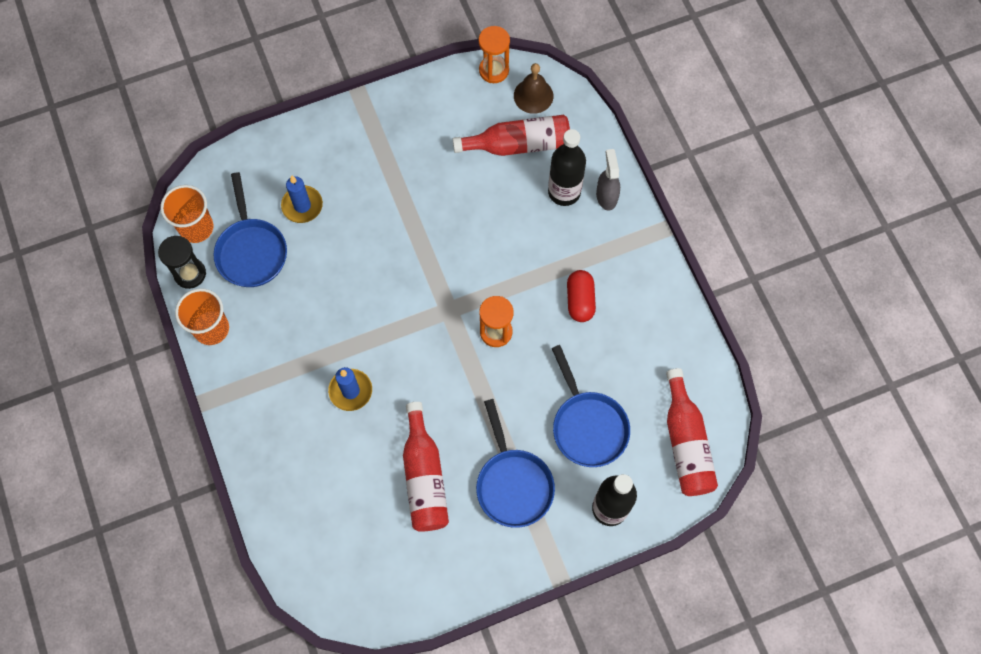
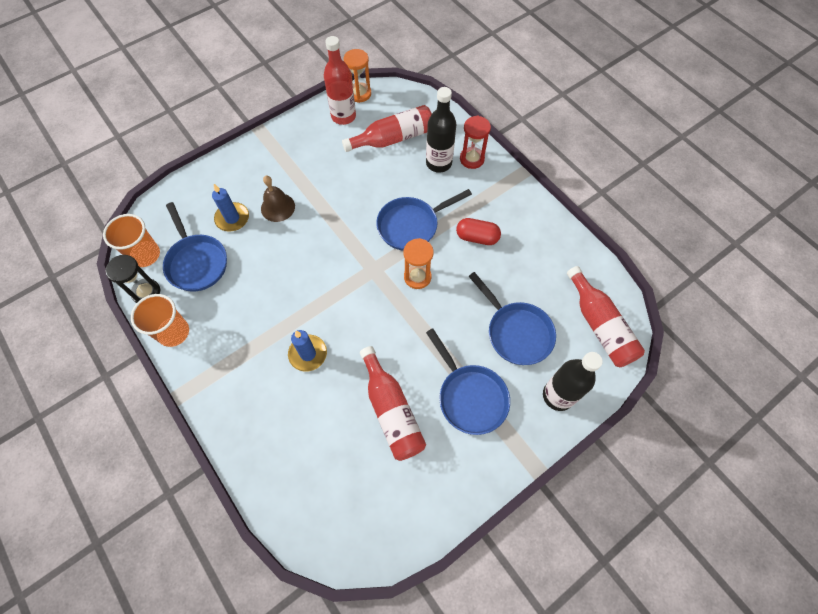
camera: 15 degrees left, 5 degrees down
(465, 98) = (343, 116): none -> red bottle
(507, 266) = (411, 225): none -> blue pan
(533, 95) = (394, 104): brown bell -> brown bell (278, 207)
(580, 300) = (477, 237): red capsule -> red capsule turned 60 degrees counterclockwise
(606, 196) = (472, 159): grey spray bottle -> red hourglass

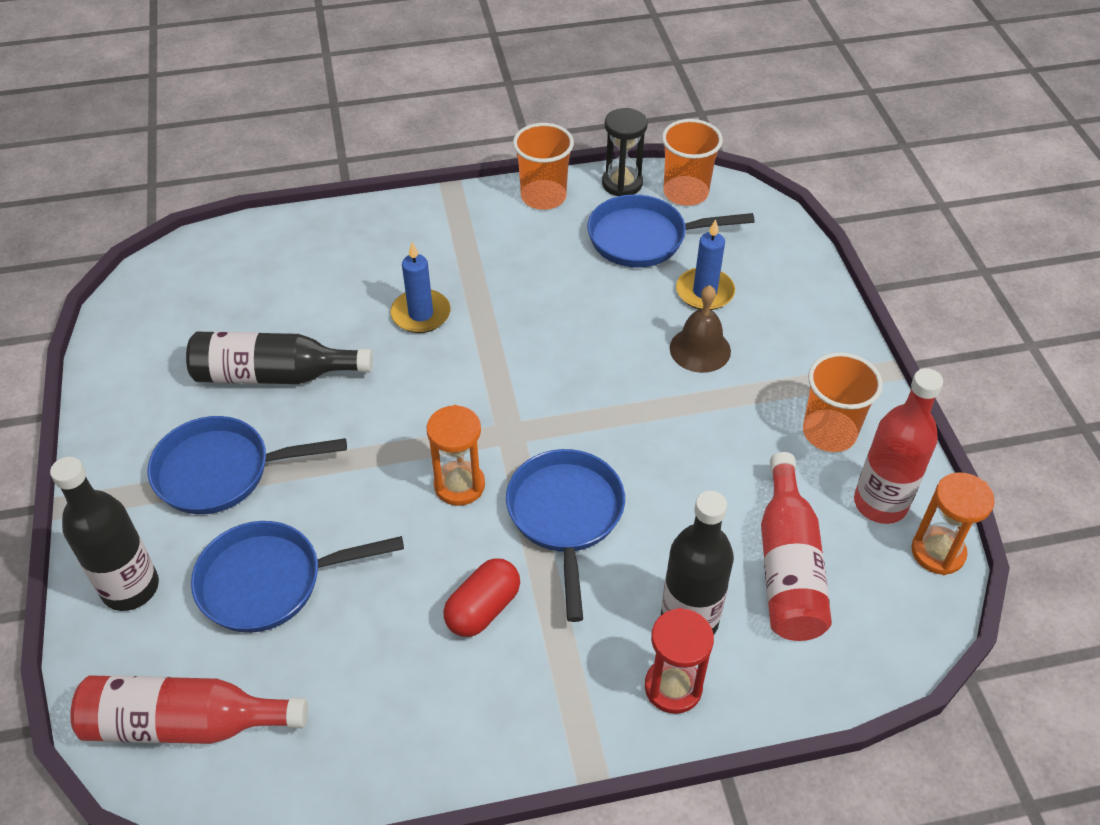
camera: 115 degrees right, 15 degrees down
(310, 142) = (829, 432): none -> orange cup
(391, 410) = (274, 375): red bottle -> black bottle

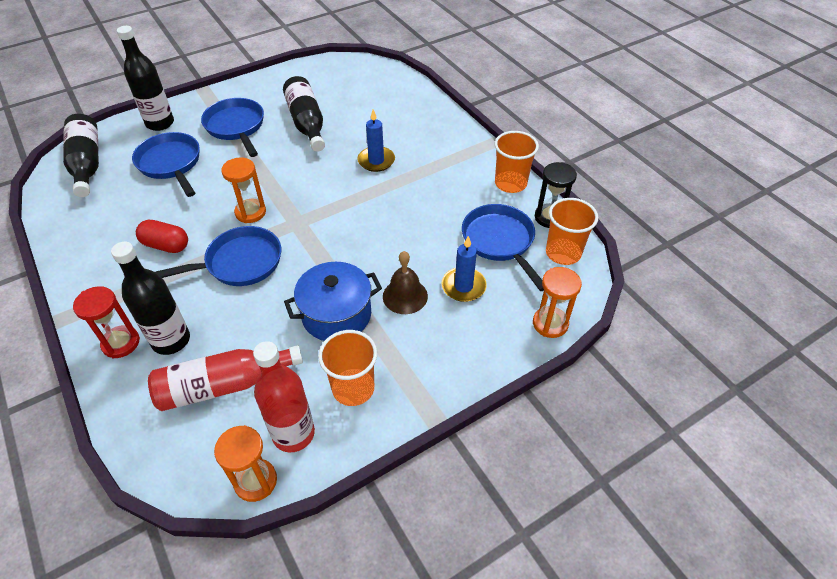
camera: 70 degrees right, 0 degrees up
(185, 723) = (87, 164): red bottle -> black bottle
(707, 424) = (336, 315): none -> blue pot
(787, 238) = (550, 323): none -> orange hourglass

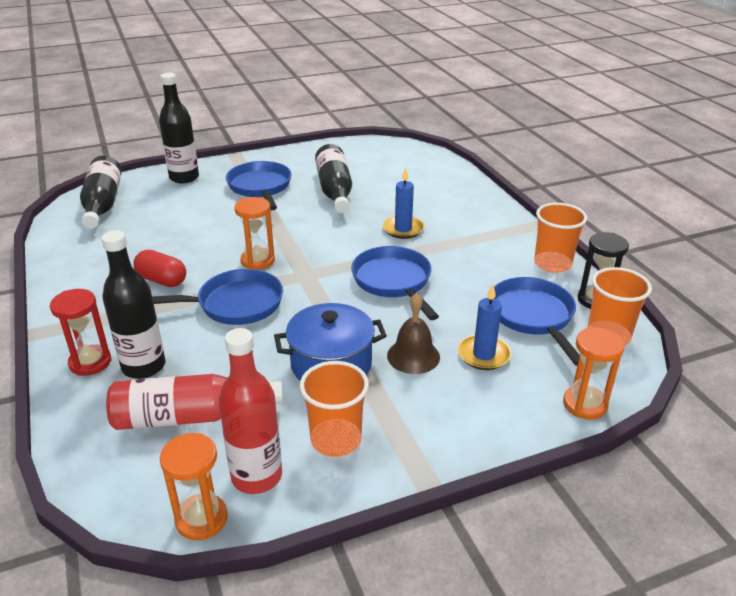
camera: 10 degrees right, 15 degrees down
(171, 164) = (186, 211): blue pan -> blue pan (393, 282)

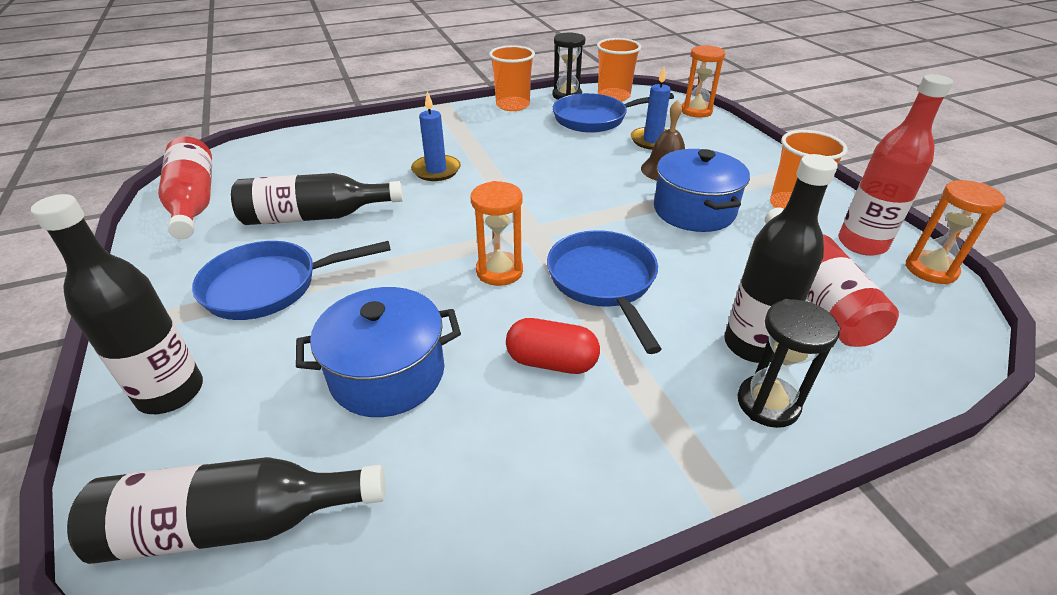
camera: 90 degrees left, 5 degrees up
(90, 362) = (768, 403): red hourglass -> black hourglass
(162, 280) = (551, 362): red capsule -> red capsule turned 75 degrees clockwise
(174, 229) = (387, 374): none -> blue pot
(355, 151) = (194, 202): none -> red bottle
(393, 282) = (545, 177): blue pan -> none

